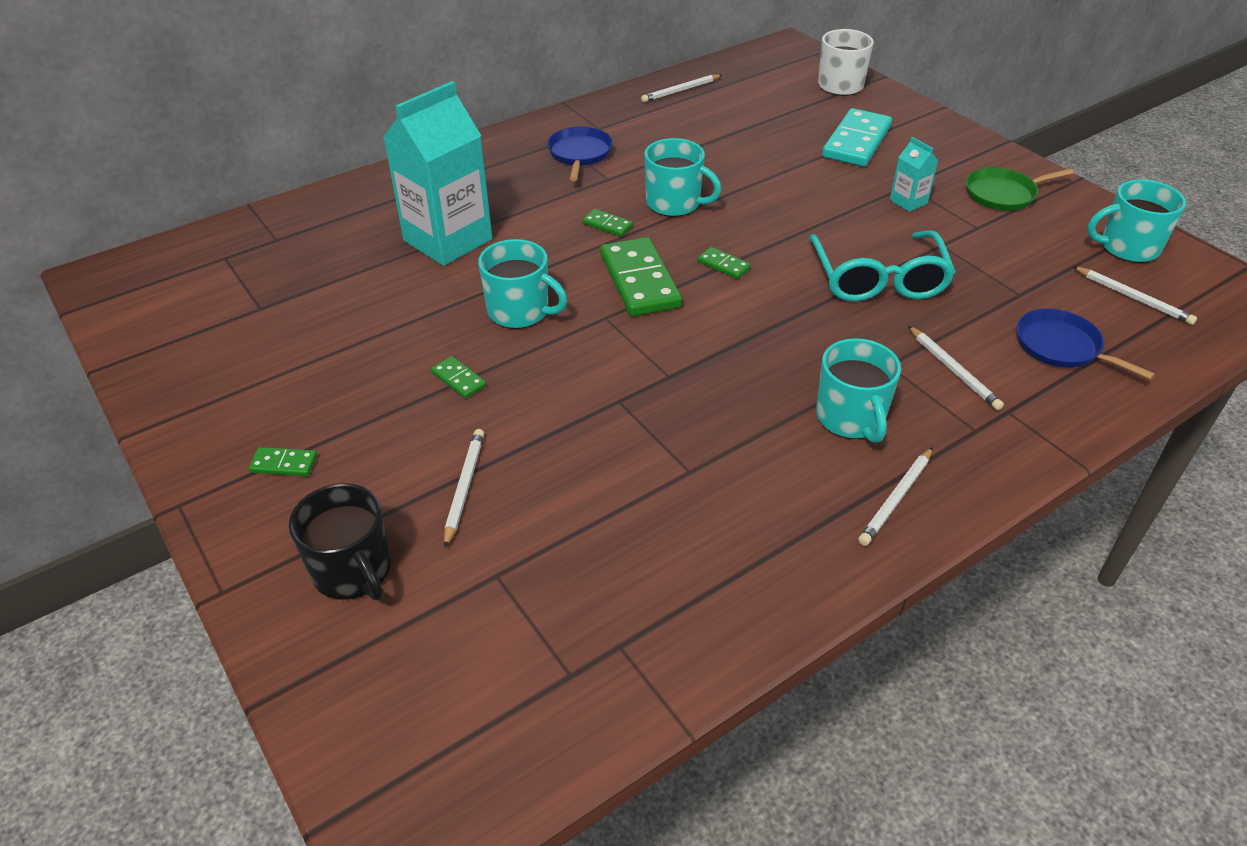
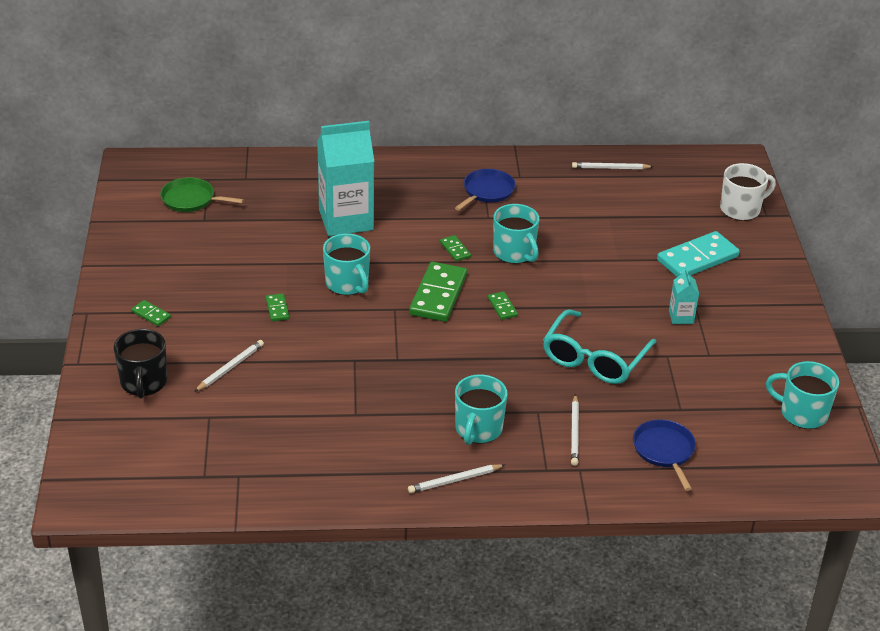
camera: 30 degrees right, 5 degrees down
(1003, 194) = (760, 340): green pan -> green pan (191, 199)
(1133, 298) = (758, 445): white pencil -> none

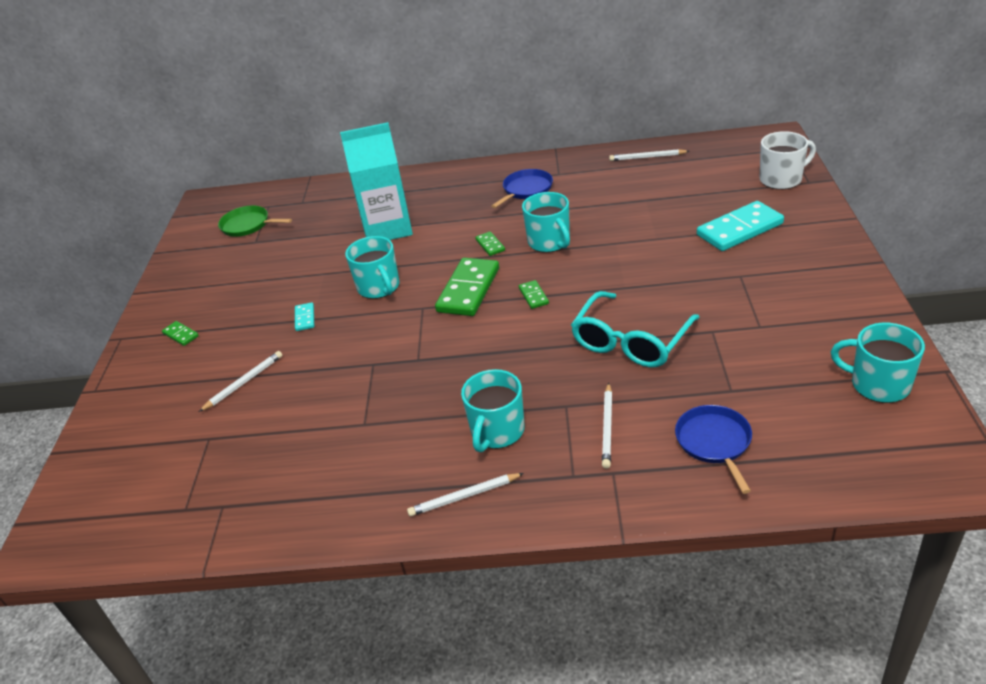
camera: 10 degrees right, 0 degrees up
(143, 383) = (152, 406): black mug -> none
(277, 309) = (305, 318): green domino -> turquoise domino
(681, 317) = (725, 289): turquoise carton -> none

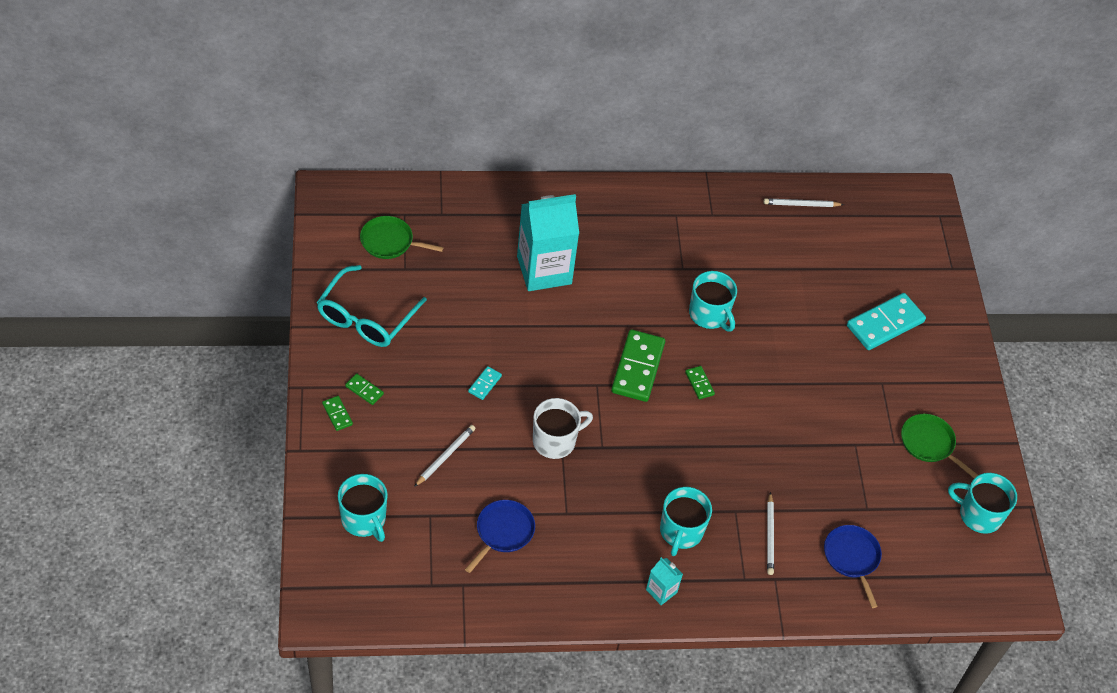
camera: 15 degrees left, 15 degrees up
(305, 318) = (484, 384): turquoise domino -> turquoise domino turned 45 degrees clockwise
(379, 287) = (550, 353): turquoise mug -> turquoise mug (364, 519)
(464, 496) = (661, 591): white pencil -> turquoise carton
(490, 245) = (652, 310): green domino -> green domino (337, 414)
(526, 190) = (680, 234): blue pan -> blue pan (503, 532)
(630, 341) = (787, 448): turquoise glasses -> turquoise glasses (366, 317)
(781, 179) = (928, 260): white mug -> white mug (555, 441)
(803, 322) = (929, 443): none -> green pan

